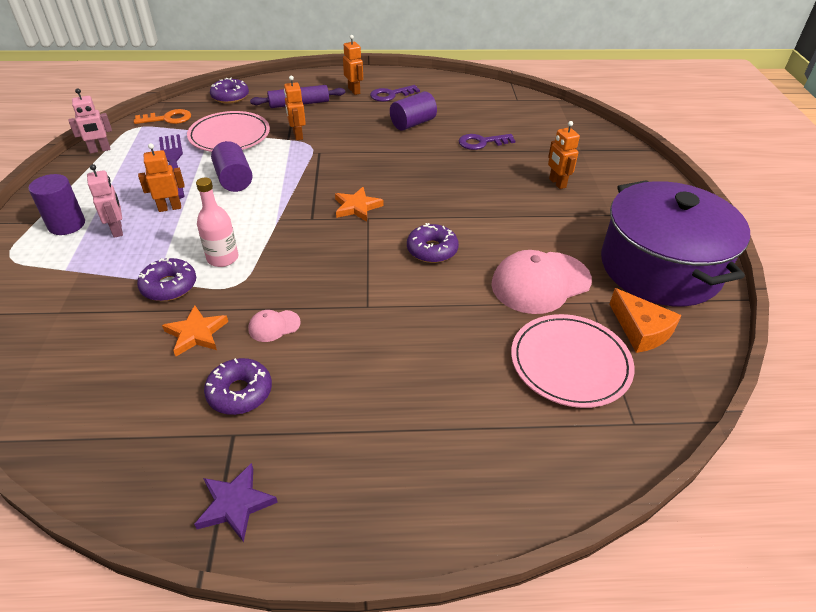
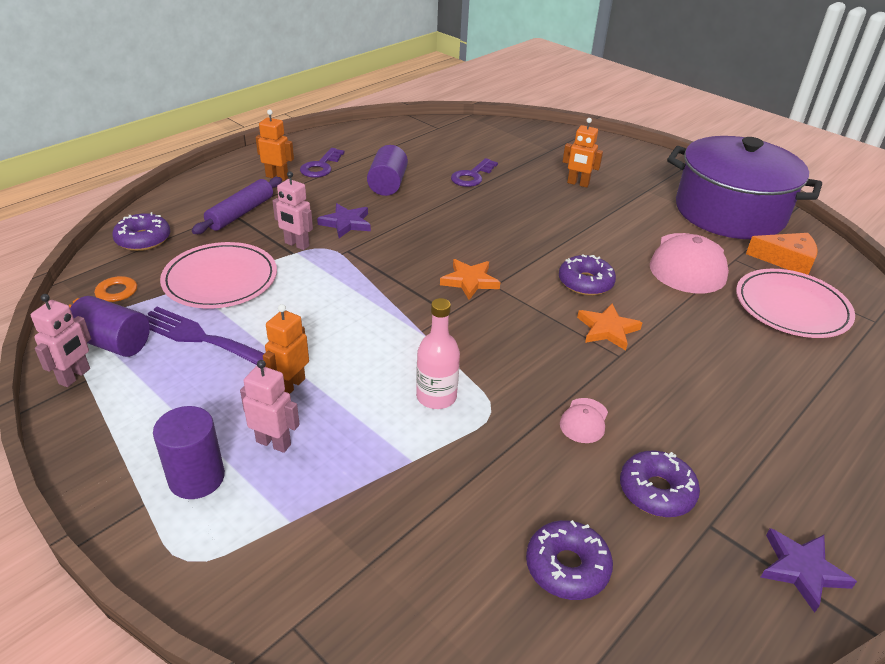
camera: 45 degrees left, 5 degrees down
(169, 286) = (434, 455): purple donut -> purple donut (567, 567)
(196, 333) = (537, 475): orange star -> orange star (607, 329)
(234, 180) = (309, 320): purple cylinder -> purple cylinder (113, 343)
(297, 135) = (296, 245): orange robot -> pink robot
(345, 136) = (346, 223): none -> purple star

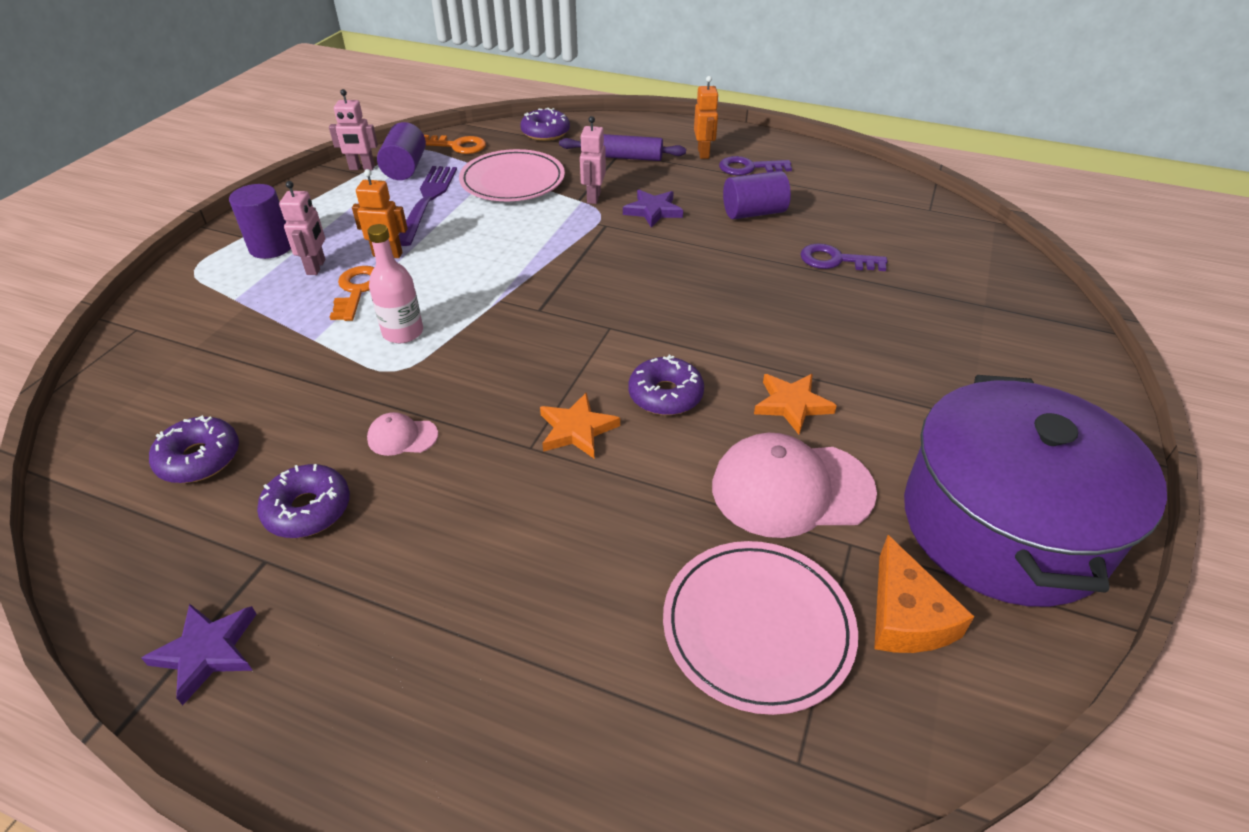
camera: 70 degrees right, 5 degrees up
(343, 417) = (357, 290): none -> orange key
(470, 281) = (605, 309): orange star -> orange star (792, 405)
(578, 183) = (913, 346): orange robot -> none

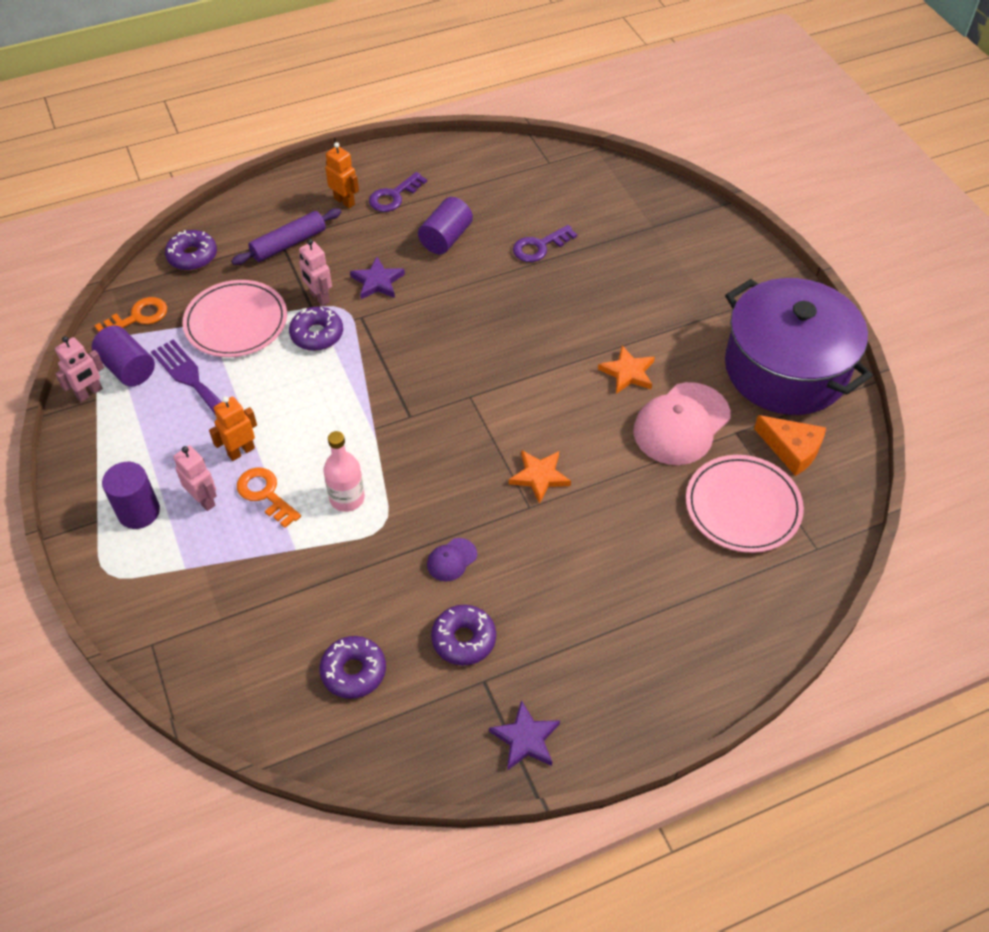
camera: 45 degrees left, 10 degrees up
(402, 437) = (451, 560): pink cap -> purple cap
(665, 395) = (558, 418): purple donut -> purple donut (317, 334)

